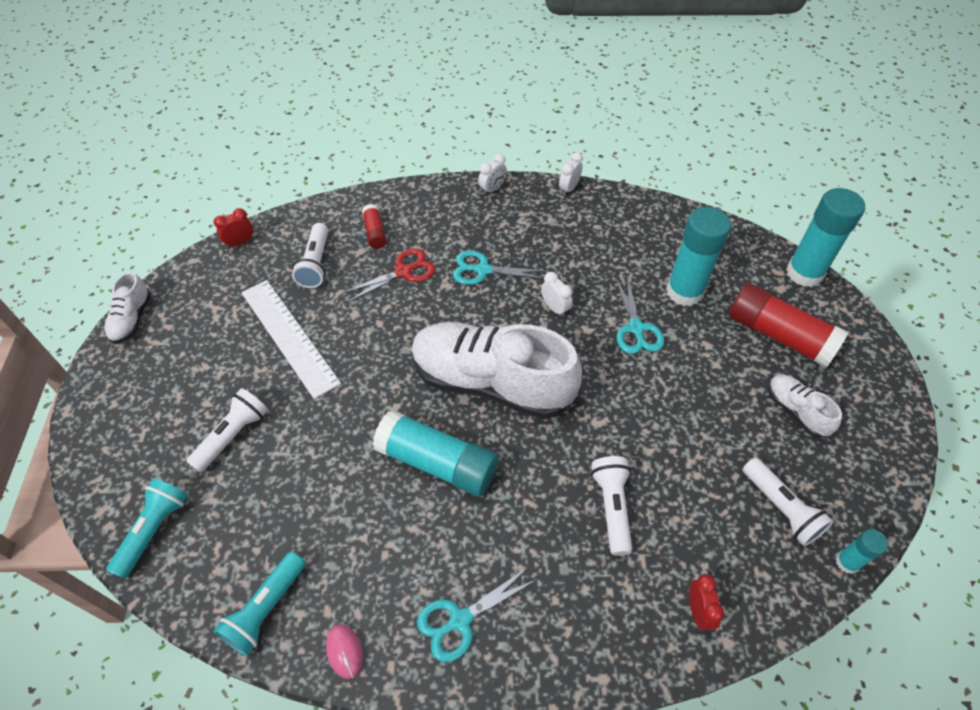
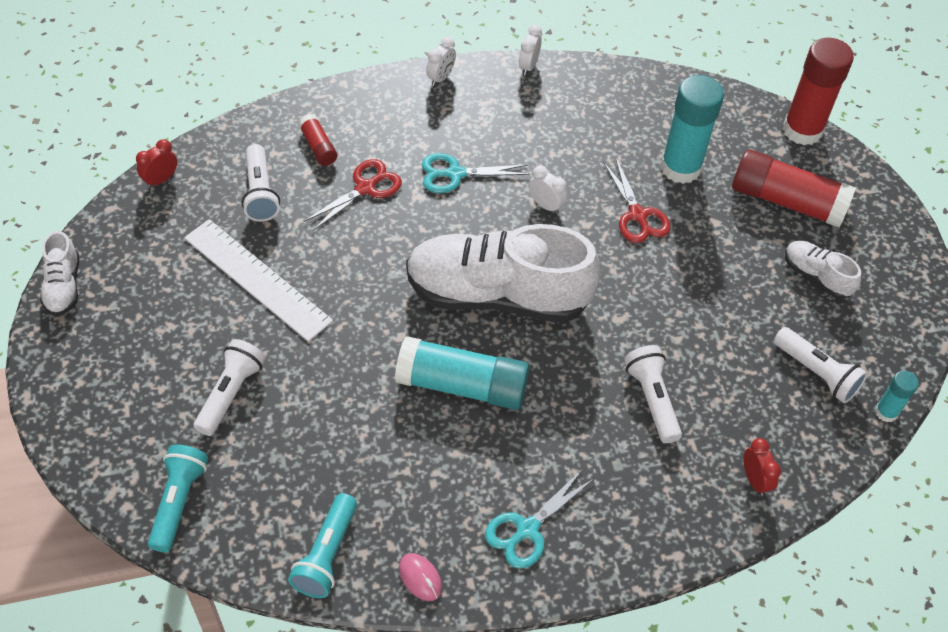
camera: 15 degrees left, 0 degrees up
(636, 328) = (637, 215): turquoise scissors -> red scissors
(804, 273) = (802, 130): turquoise glue stick -> red glue stick

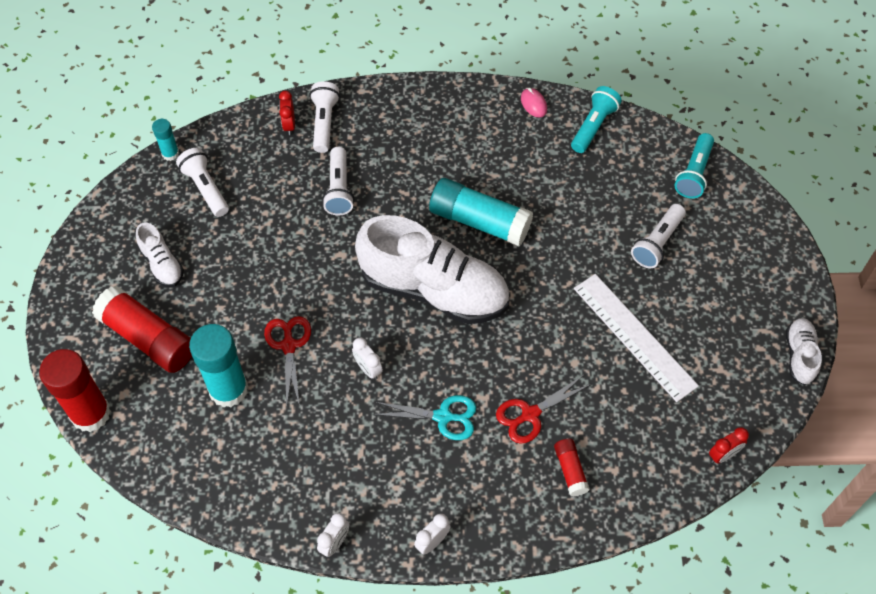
camera: 165 degrees left, 5 degrees up
(260, 193) = (629, 425): white flashlight -> white flashlight (324, 123)
(527, 529) = (456, 120): turquoise scissors -> none

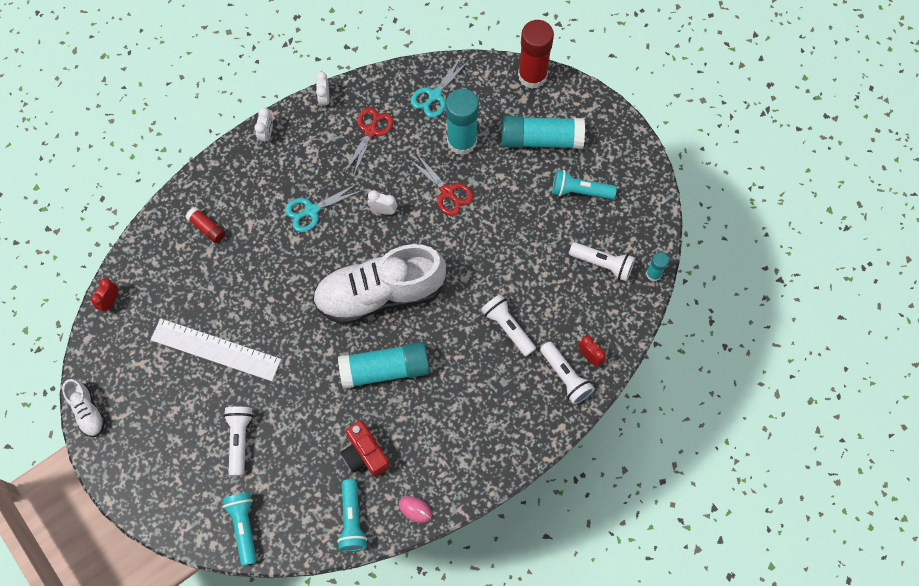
camera: 145 degrees right, 10 degrees up
(148, 338) = (541, 139): red glue stick -> turquoise glue stick
(162, 264) = (579, 191): white shoe -> turquoise flashlight
(211, 461) = (434, 95): none -> turquoise scissors
(530, 414) = (255, 248): red scissors -> red scissors (371, 131)
(548, 166) = (365, 454): none -> red camera

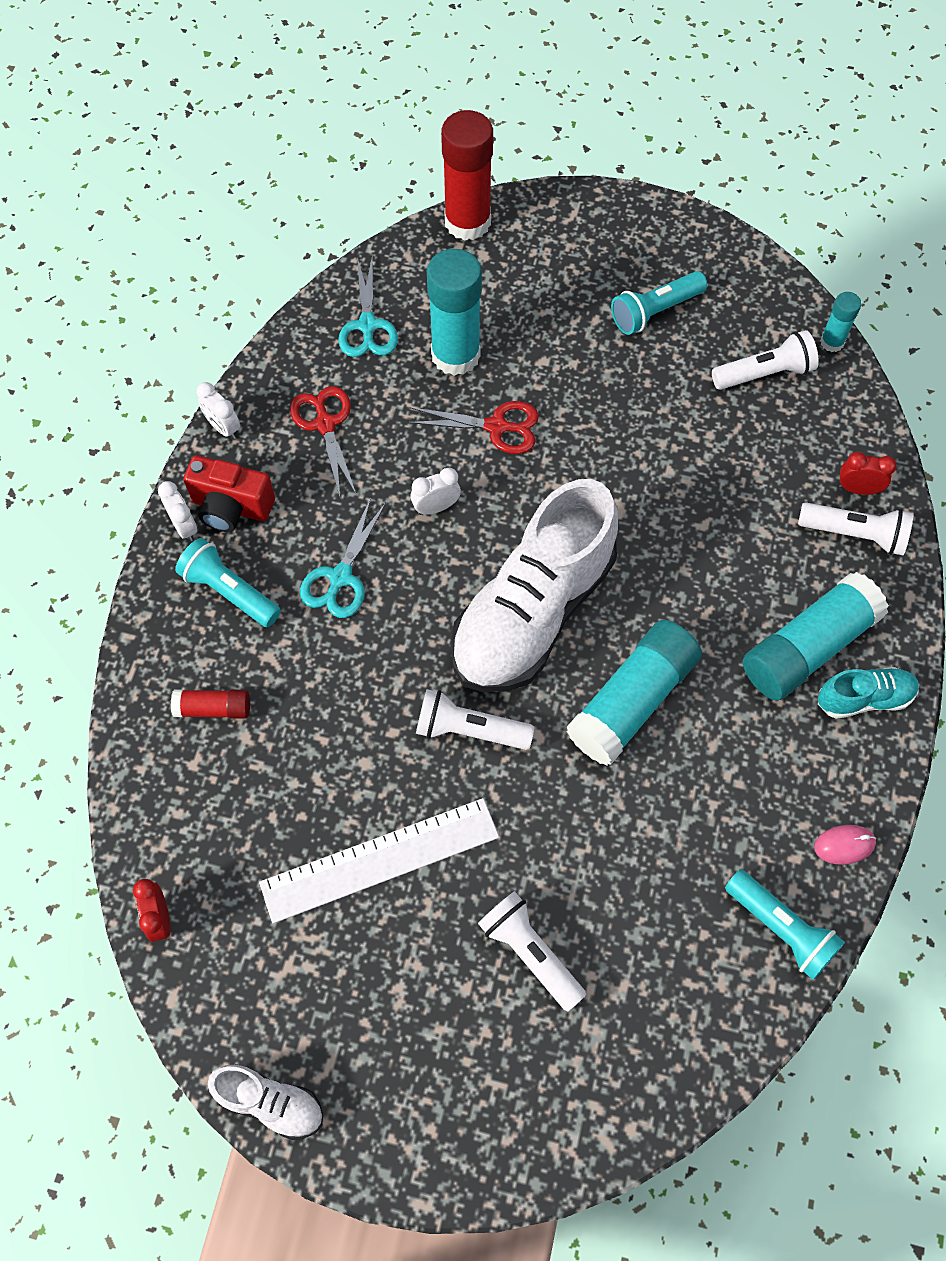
camera: 40 degrees left, 5 degrees down
(244, 526) = (650, 1066): turquoise flashlight -> turquoise flashlight (229, 591)
(365, 454) = (713, 830): red camera -> red camera (231, 507)
(490, 454) = (864, 698): none -> turquoise shoe
(507, 327) = (730, 530): white flashlight -> white flashlight (469, 730)
(541, 139) = (550, 285): turquoise glue stick -> turquoise glue stick (808, 647)

